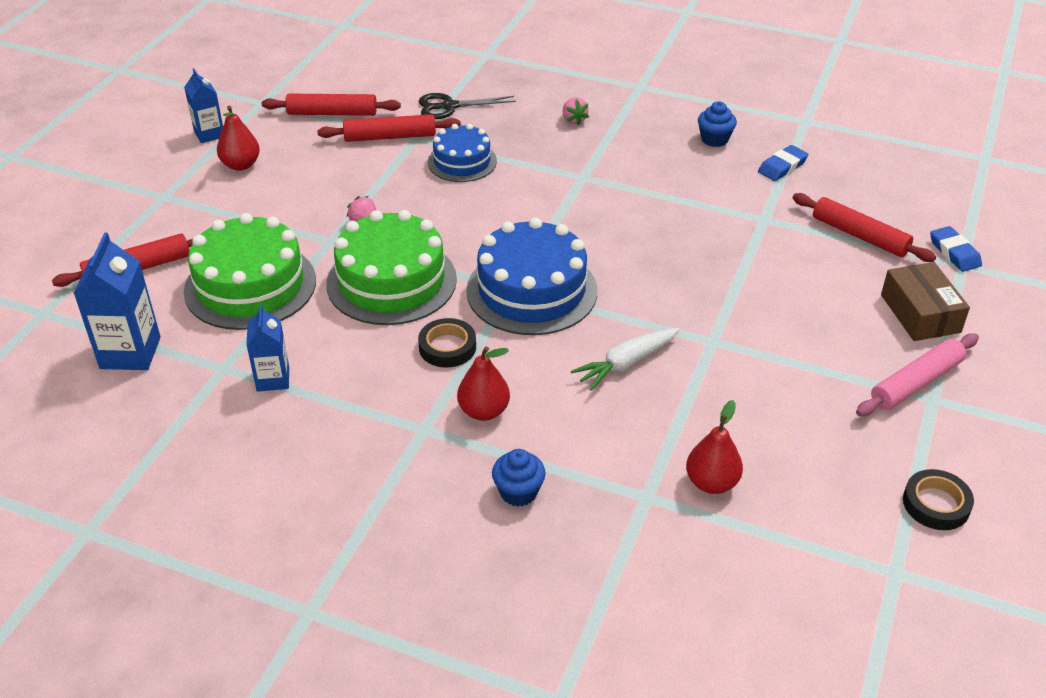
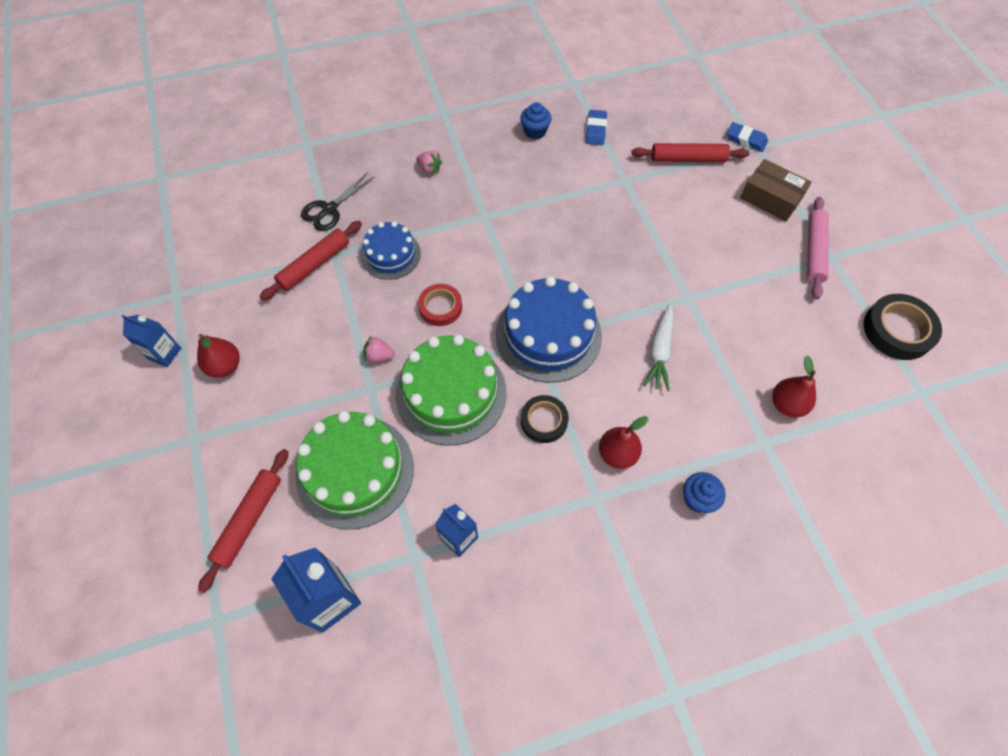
camera: 40 degrees left, 20 degrees up
(332, 113) = (245, 270): red rolling pin -> none
(459, 219) = (440, 307): none -> red tape
(936, 504) = (897, 330): black tape -> black tape, size x1.52

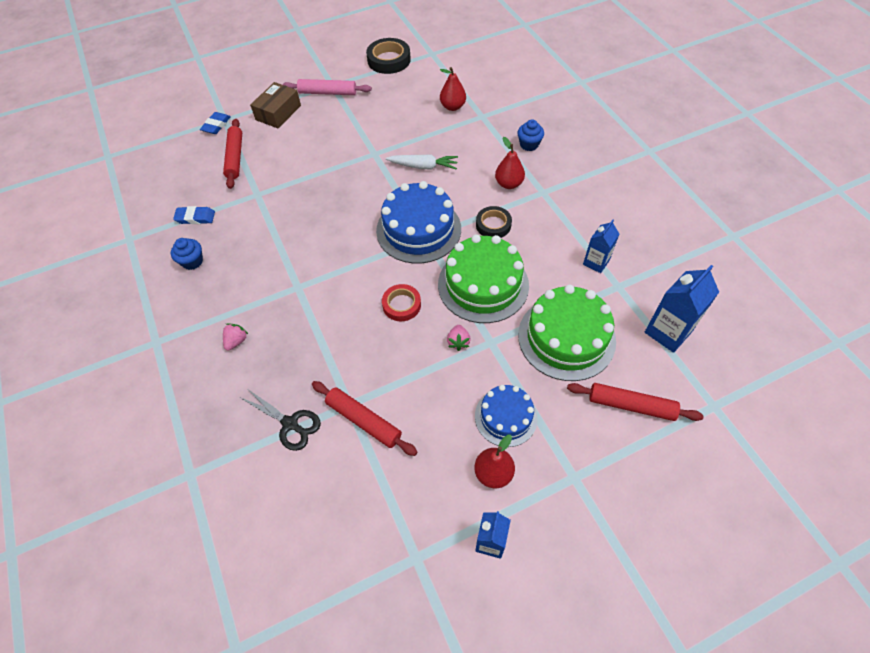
camera: 95 degrees left, 5 degrees down
(390, 254) = (346, 355): blue cake -> blue cake (506, 417)

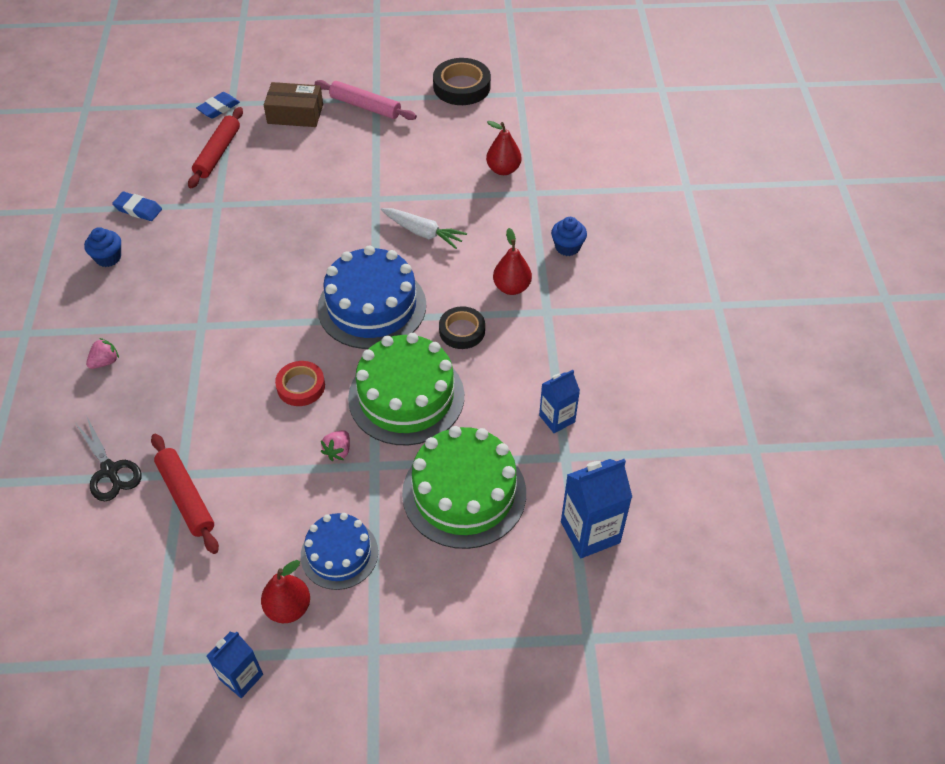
camera: 20 degrees right, 5 degrees down
(278, 112) = (295, 114): brown box -> brown box turned 45 degrees clockwise
(631, 405) = (489, 598): red rolling pin -> none

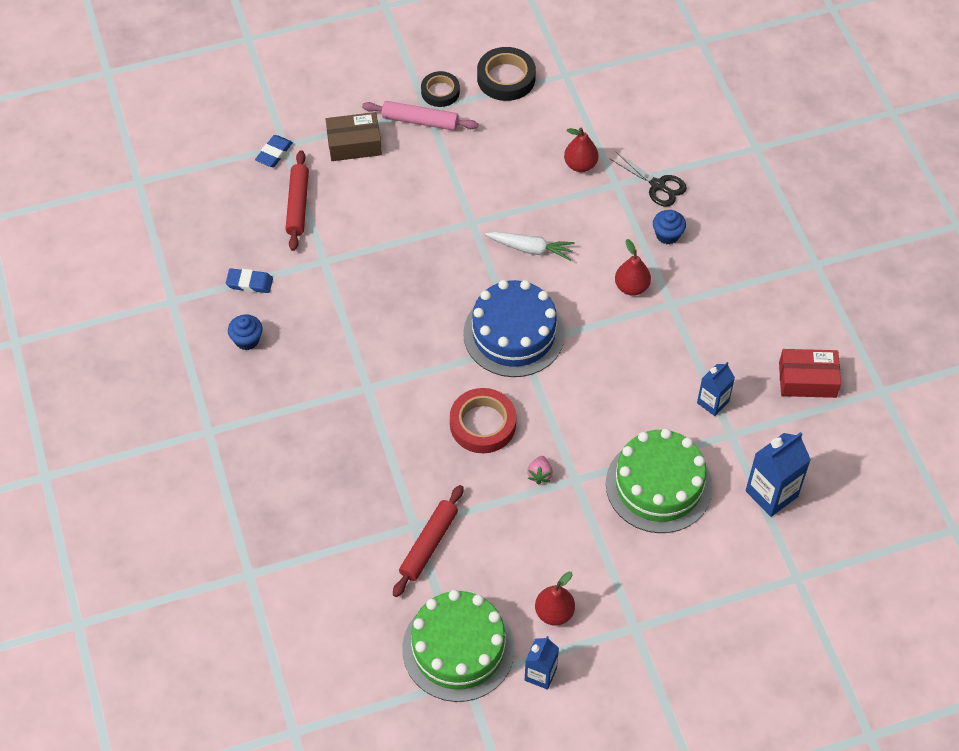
camera: 15 degrees left, 5 degrees up
(105, 362) = (297, 442): pink strawberry -> none
(110, 471) = (352, 538): black scissors -> black scissors (658, 185)
(186, 497) = (429, 544): red rolling pin -> red rolling pin turned 75 degrees clockwise
(301, 386) = (482, 424): red tape -> red tape, size x1.52
(339, 554) = (577, 560): blue cake -> none
(406, 396) = (578, 412): green cake -> green cake (458, 648)
(462, 331) = (603, 339): black tape -> black tape (440, 92)
(671, 418) = (807, 380): none -> red box

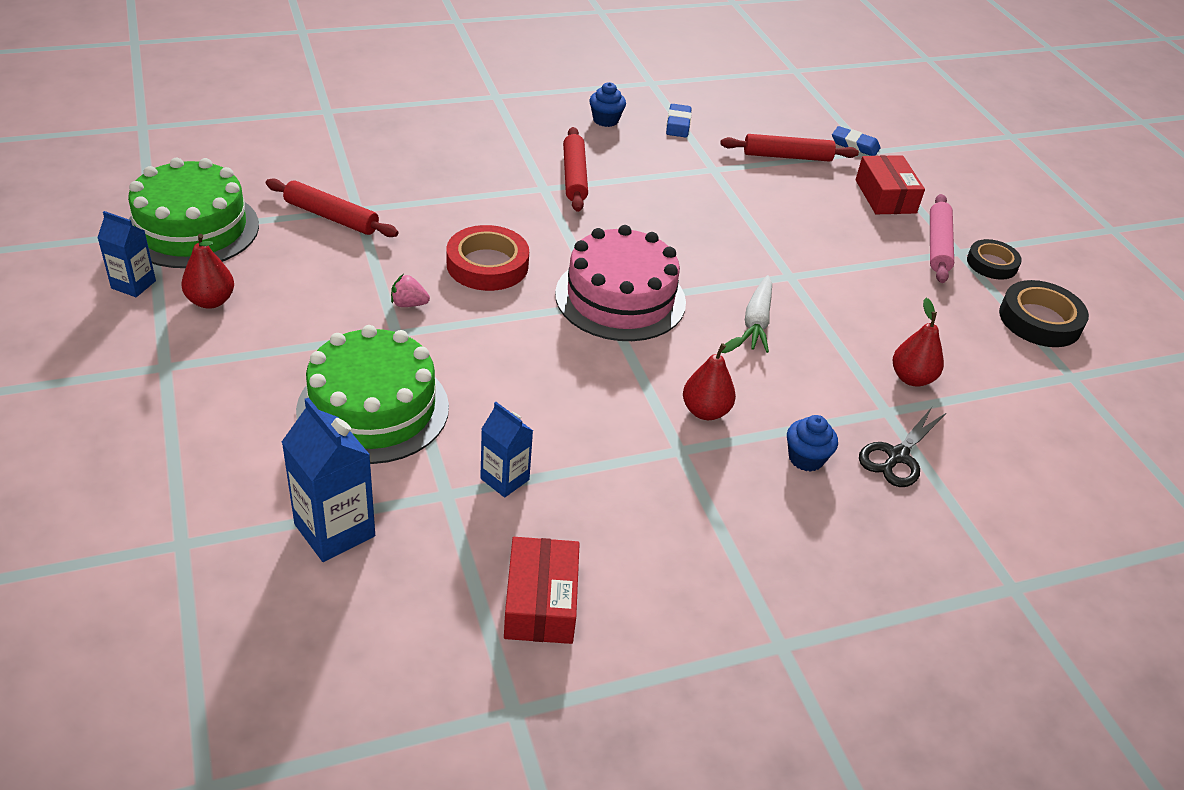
camera: 85 degrees right, 15 degrees down
(346, 364) = (574, 176): none -> red rolling pin
(354, 144) = (885, 196): brown box -> red box
(513, 334) = (620, 298): blue cake -> pink cake

